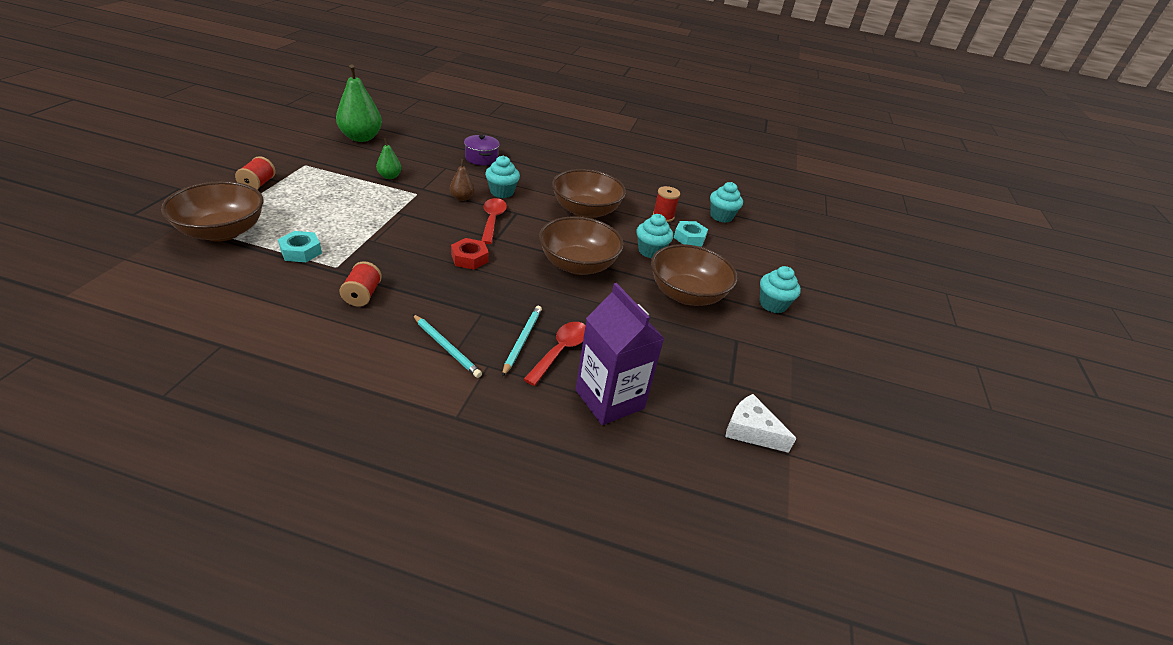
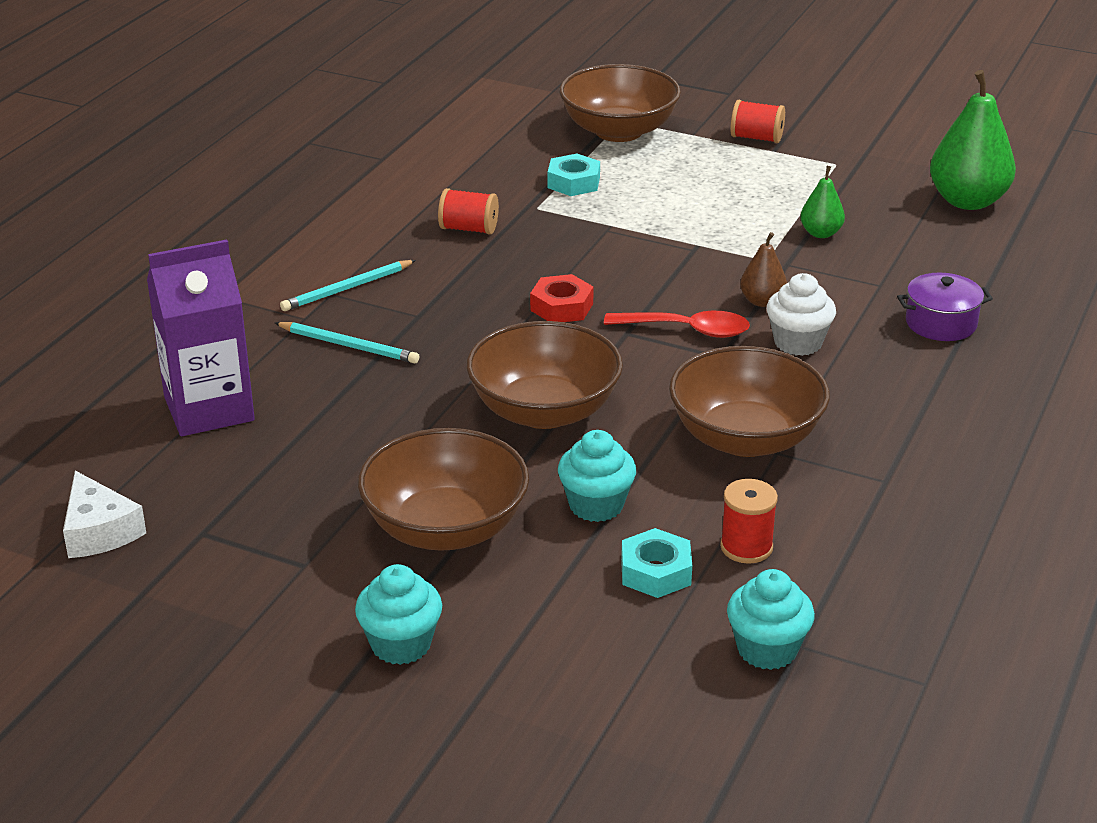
camera: 105 degrees right, 5 degrees down
(502, 192) = (798, 343): turquoise cupcake -> white cupcake
(560, 351) = (319, 376): red spoon -> none
(751, 431) = (99, 531): white cheese -> white cheese turned 105 degrees clockwise

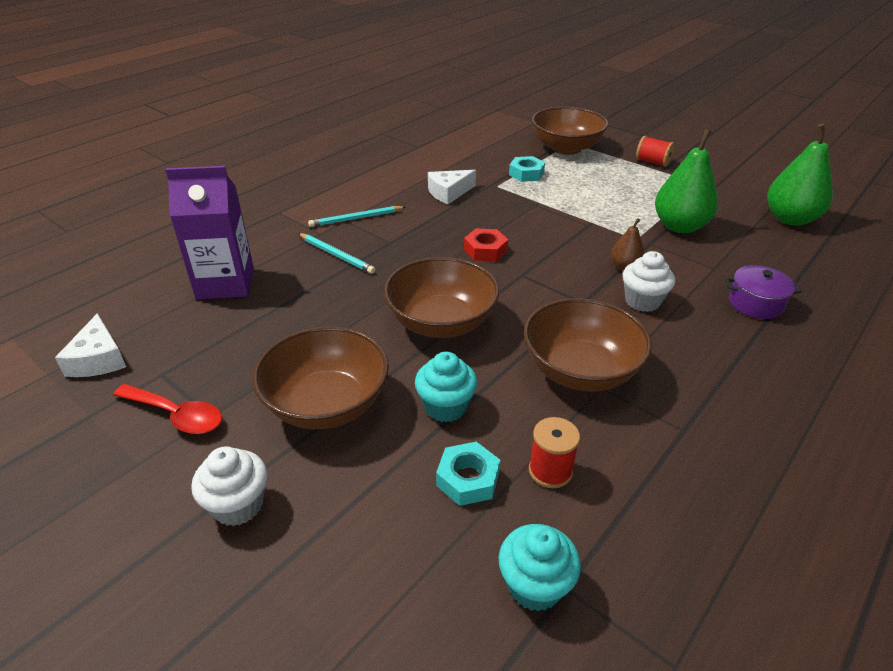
camera: 15 degrees right, 5 degrees up
(401, 644) = (238, 505): turquoise cupcake -> white cupcake
(468, 229) = (449, 193): red spool -> white cheese
(687, 330) = (565, 279): red spoon -> red spoon (177, 415)
(821, 233) = (679, 226): green pear -> green pear, size x1.95

